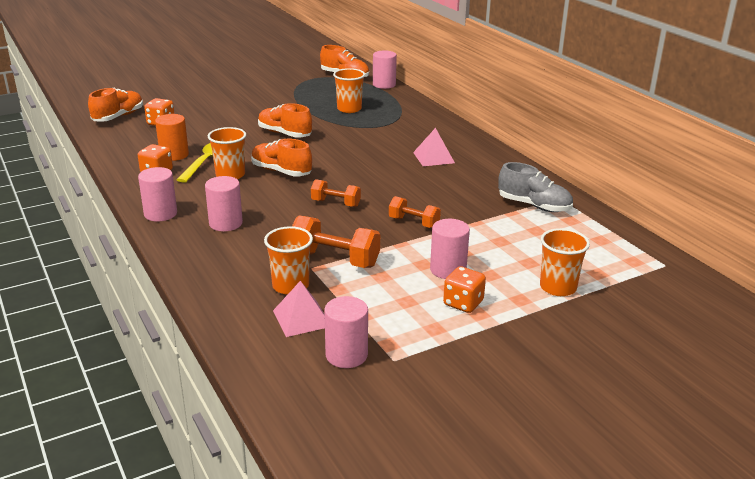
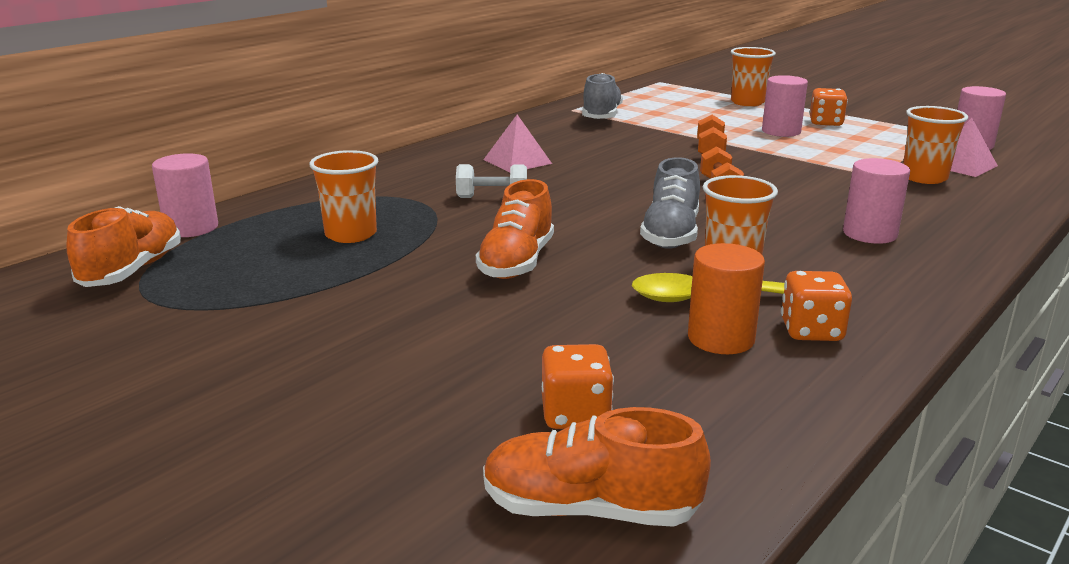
camera: 110 degrees left, 5 degrees down
(160, 214) = (924, 282): pink cylinder -> none
(281, 171) = (671, 234): orange shoe -> grey shoe
(335, 259) = (842, 169): orange dumbbell -> none
(373, 141) = (492, 198): none -> white dumbbell

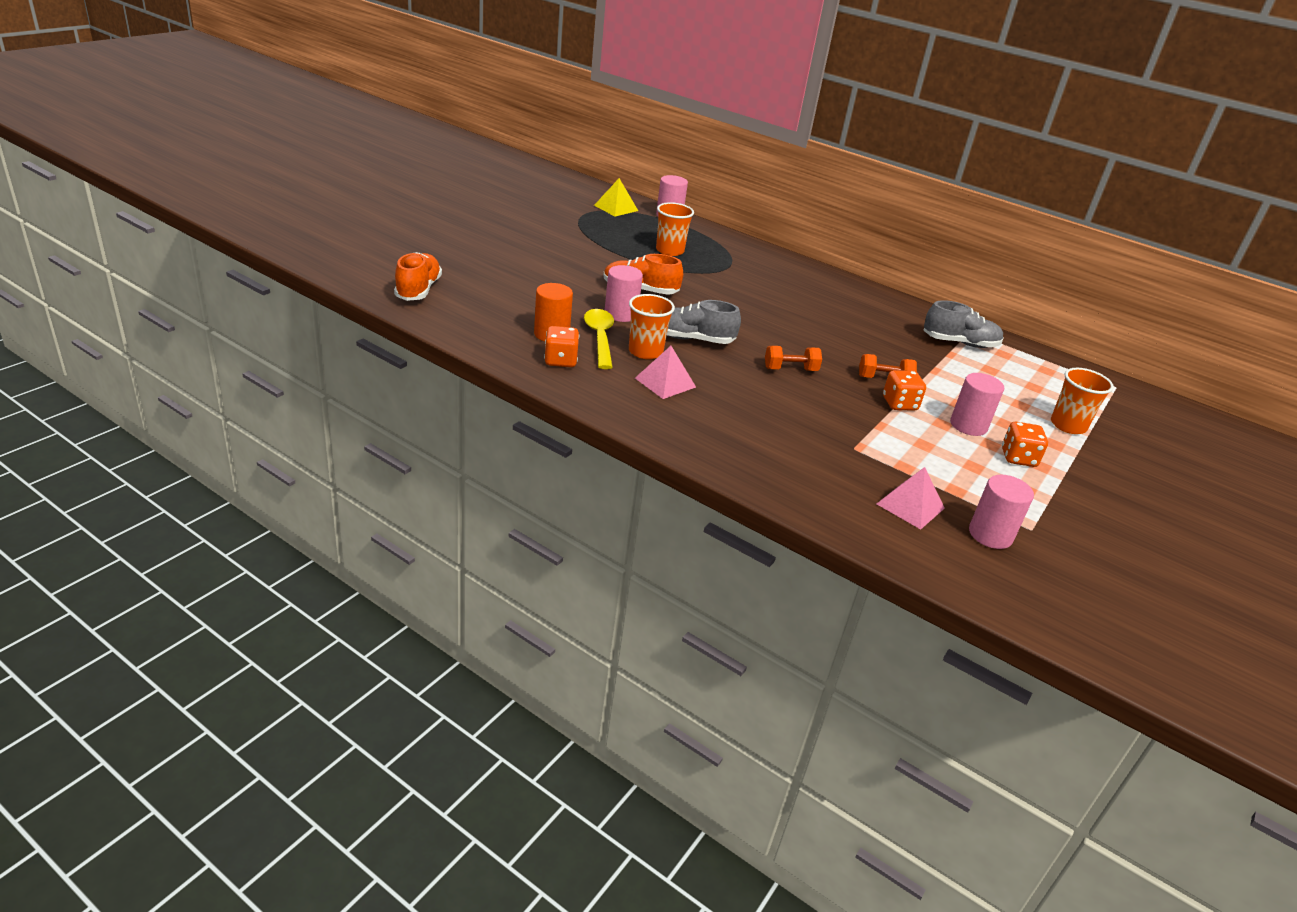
camera: 80 degrees right, 10 degrees up
(132, 270) = (616, 208): orange shoe -> yellow pyramid
(492, 198) = (740, 289): white dumbbell -> none
(517, 161) = (817, 301): pink pyramid -> pink pyramid (665, 382)
(575, 415) = (482, 293): orange dice -> orange dice (899, 404)
(869, 234) = (713, 412): pink cylinder -> pink cylinder (621, 314)
(924, 178) = (859, 472): orange cup -> none

